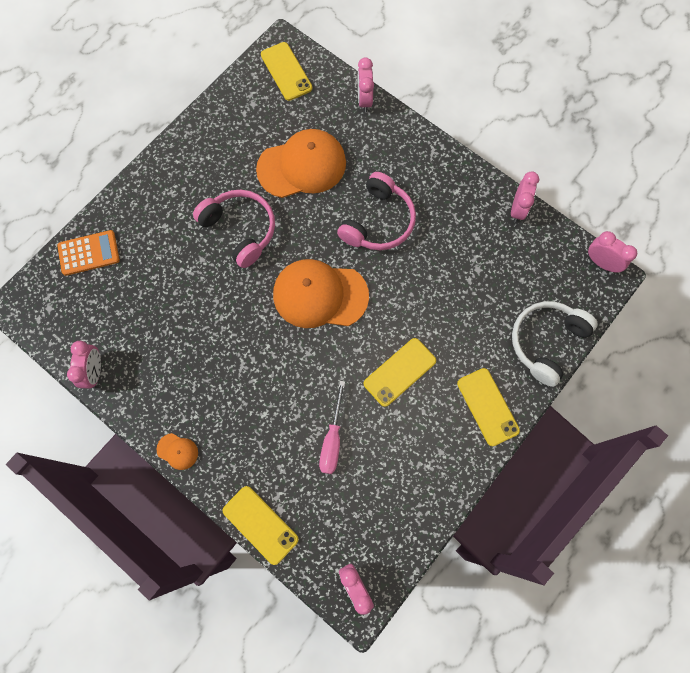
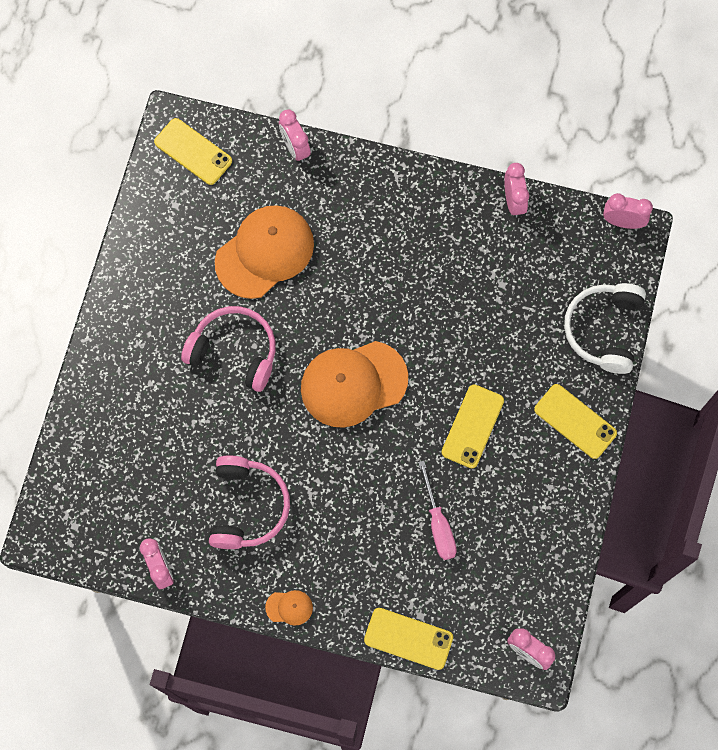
camera: 25 degrees left, 0 degrees up
(89, 253) = (85, 449): orange calculator -> none
(378, 222) = (376, 278): pink headphones -> pink headphones (247, 506)

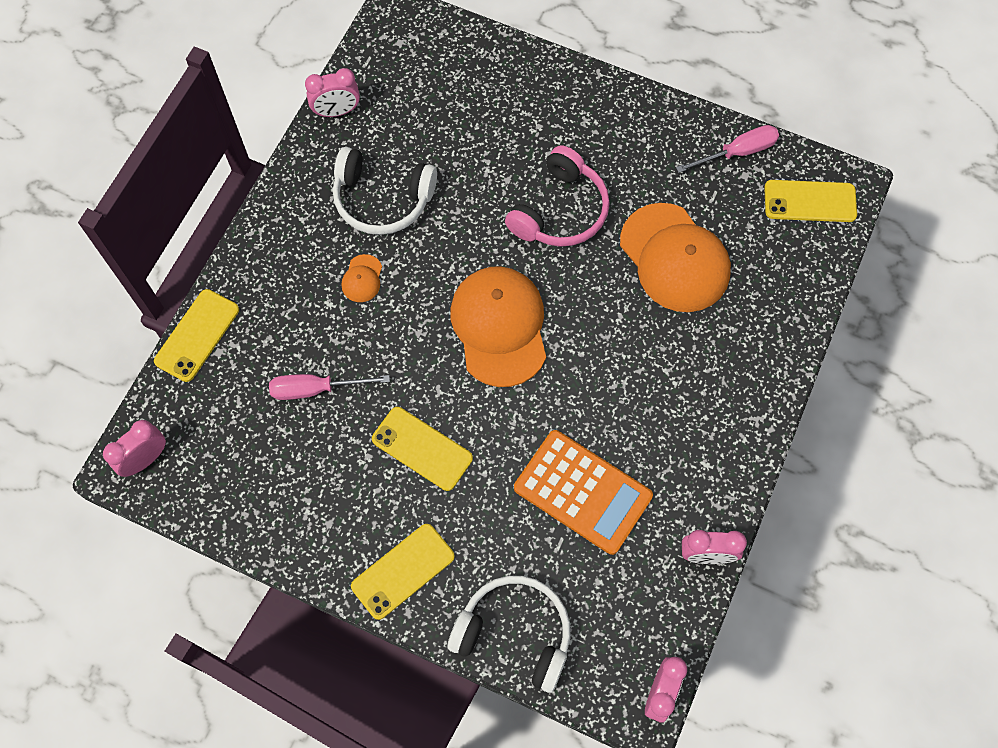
camera: 100 degrees right, 5 degrees down
(153, 213) = (737, 152): none -> pink screwdriver
(193, 152) = (810, 201): yellow phone -> yellow phone turned 45 degrees clockwise
(247, 506) = (382, 199): pink headphones -> white headphones
(289, 607) = (263, 224): orange cap -> orange cap (362, 278)
(295, 148) = (805, 310): pink clock -> none
(483, 297) = (582, 492): none -> orange calculator

